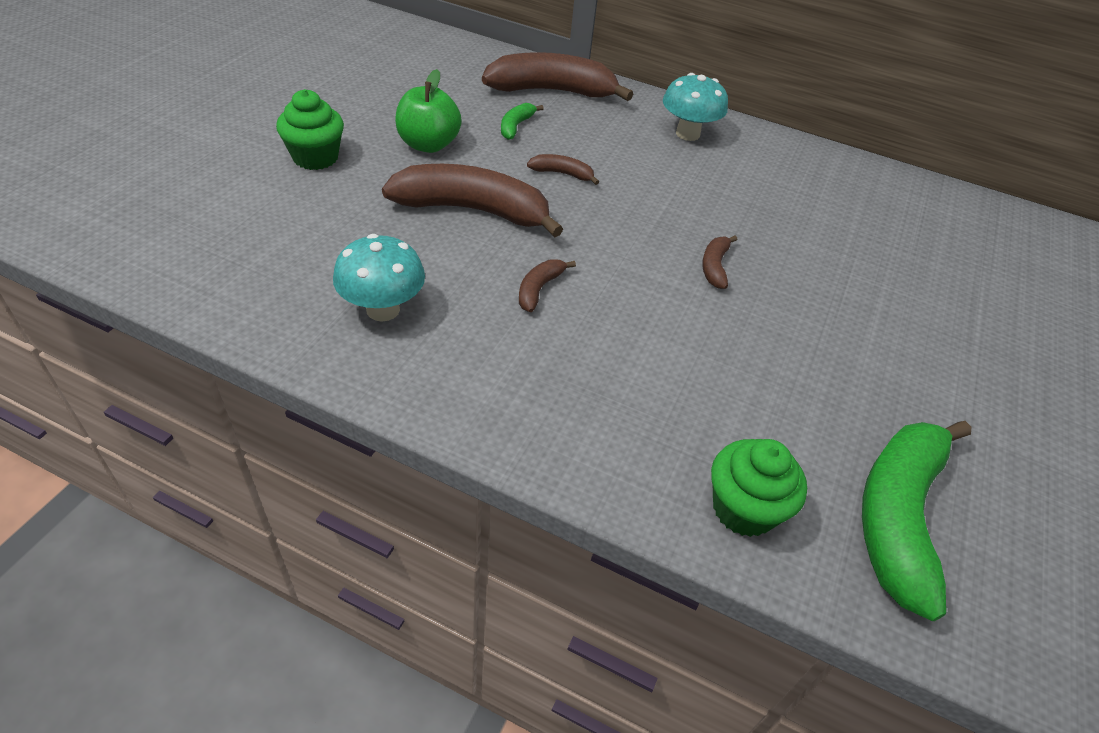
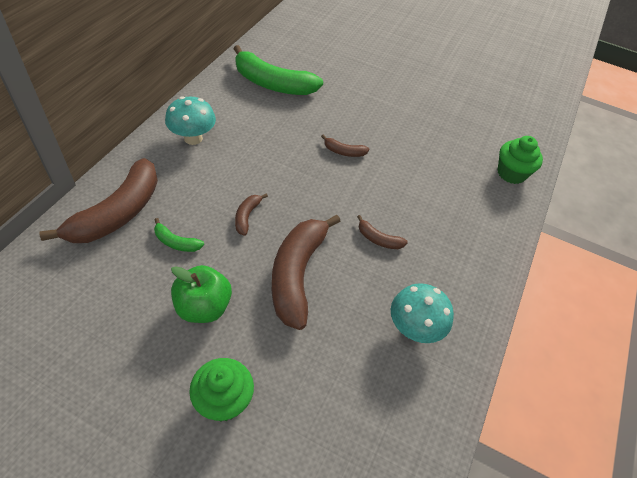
camera: 90 degrees left, 5 degrees up
(552, 91) = (118, 213): brown banana -> brown banana turned 150 degrees counterclockwise
(898, 516) = (498, 125): green banana -> green banana (272, 84)

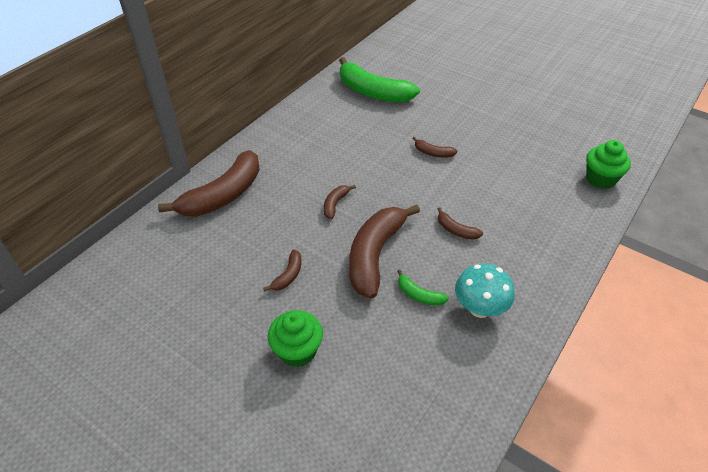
camera: 15 degrees right, 5 degrees down
(176, 242) = (270, 221): green banana -> green banana (419, 295)
(193, 138) = (294, 137): turquoise mushroom -> none
(203, 307) = (288, 275): green apple -> brown banana

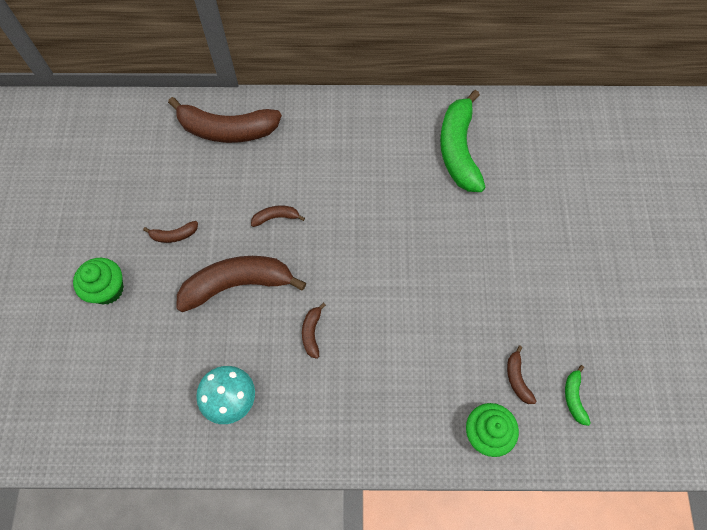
camera: 55 degrees right, 20 degrees up
(419, 295) = (215, 343): green banana -> green banana (574, 397)
(433, 153) = (405, 256): brown banana -> brown banana (517, 378)

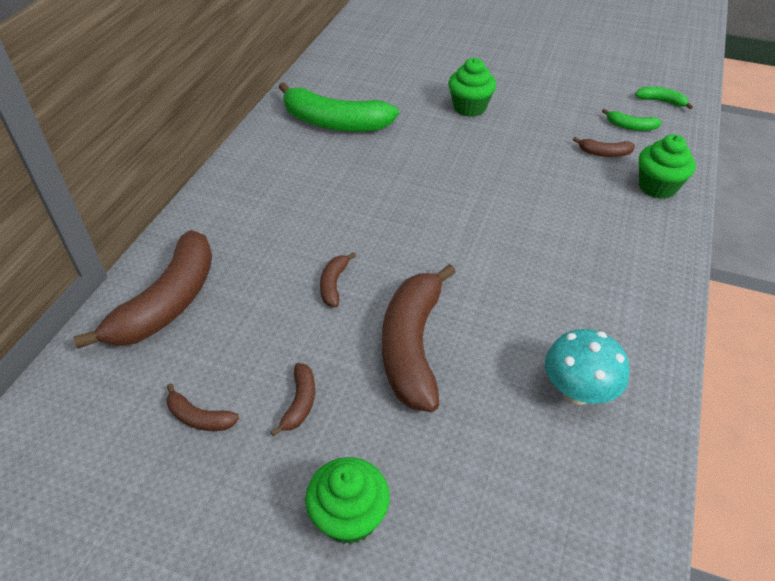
camera: 70 degrees left, 20 degrees down
(312, 332) = (507, 288): brown banana -> brown banana (199, 417)
(534, 246) = (469, 107): none -> green cupcake
(637, 424) = (661, 101): none -> green banana

